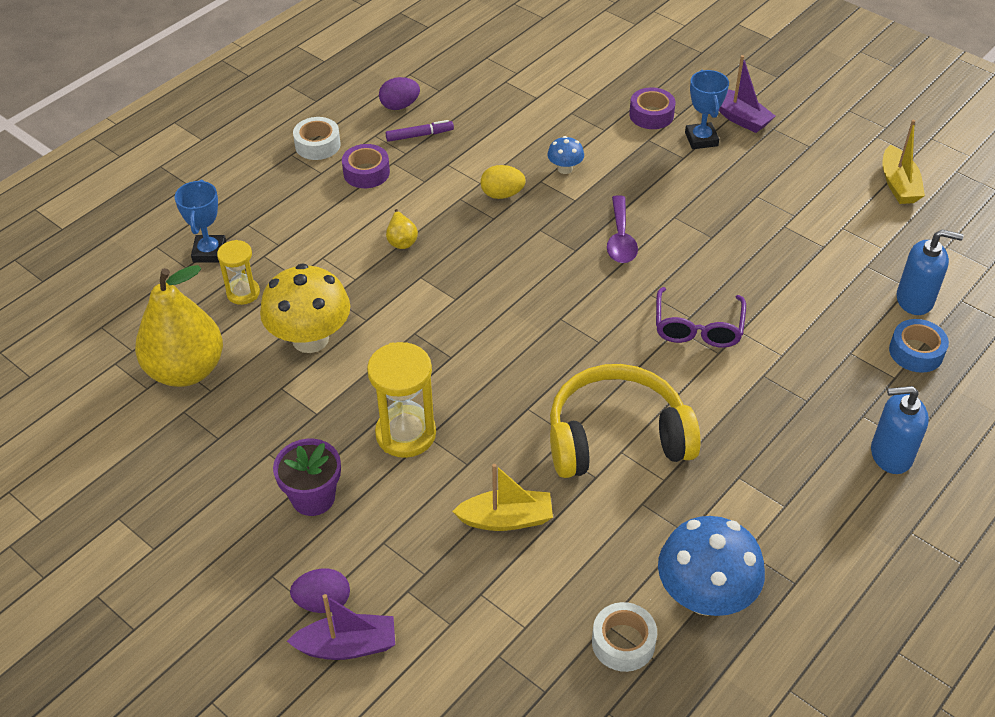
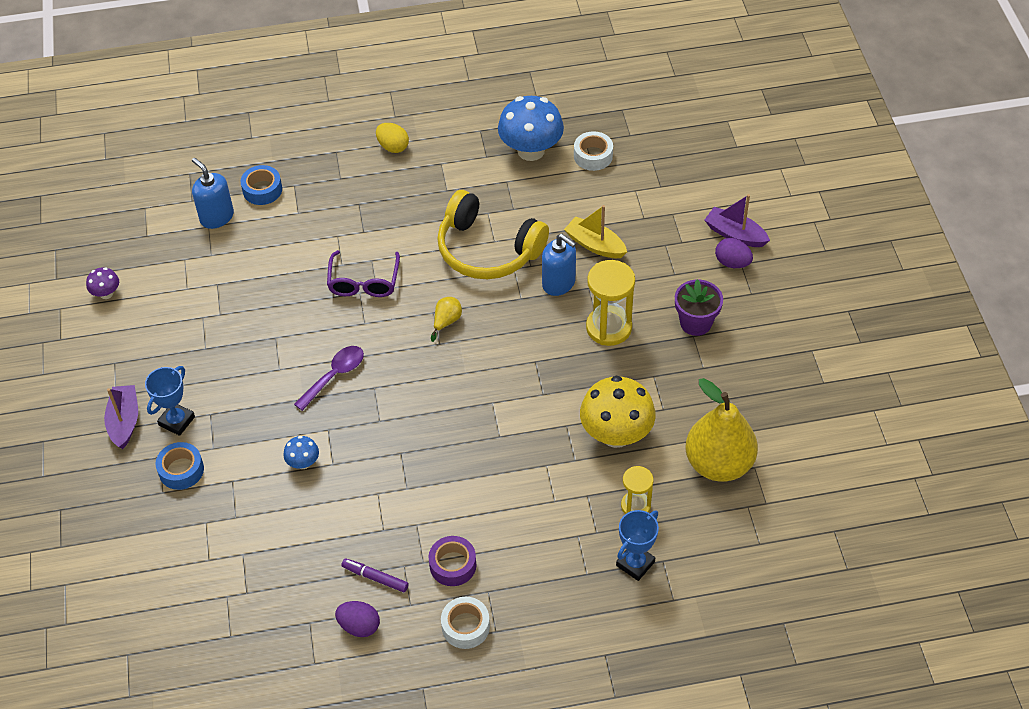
camera: 140 degrees left, 5 degrees up
(401, 240) = (484, 477): yellow pear -> yellow pear (446, 321)
(502, 194) = (373, 470): yellow egg -> yellow egg (393, 147)
(651, 115) = (181, 470): purple tape -> blue tape
(698, 328) = (364, 282): purple glasses -> purple glasses turned 135 degrees clockwise
(890, 455) = (354, 152): blue soap dispenser -> blue soap dispenser (559, 283)
(898, 184) = (106, 293): yellow boat -> purple mushroom

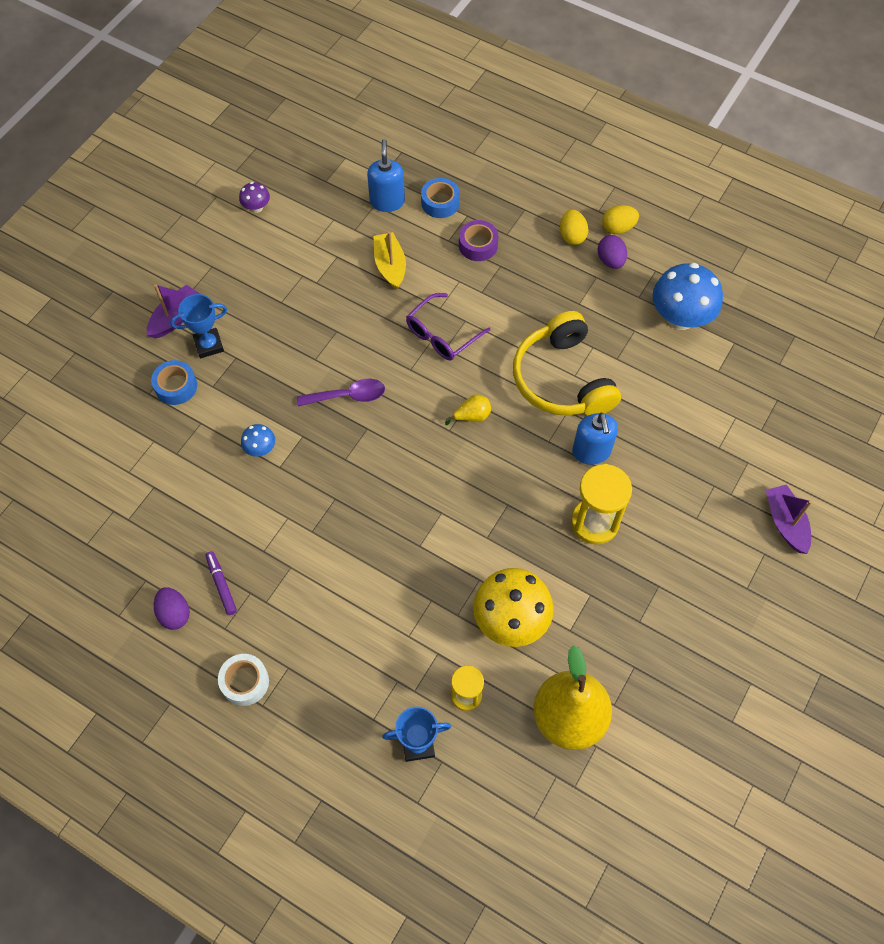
camera: 40 degrees right, 10 degrees up
(422, 119) = (618, 228): none -> yellow egg
(453, 565) = (284, 623): purple tape -> purple tape (478, 245)
(593, 156) = (728, 360): white tape -> none
(595, 245) = (654, 440): yellow boat -> yellow boat (390, 266)
(695, 323) = (672, 576): purple flower pot -> none
(732, 263) = (757, 547): purple egg -> purple egg (610, 260)

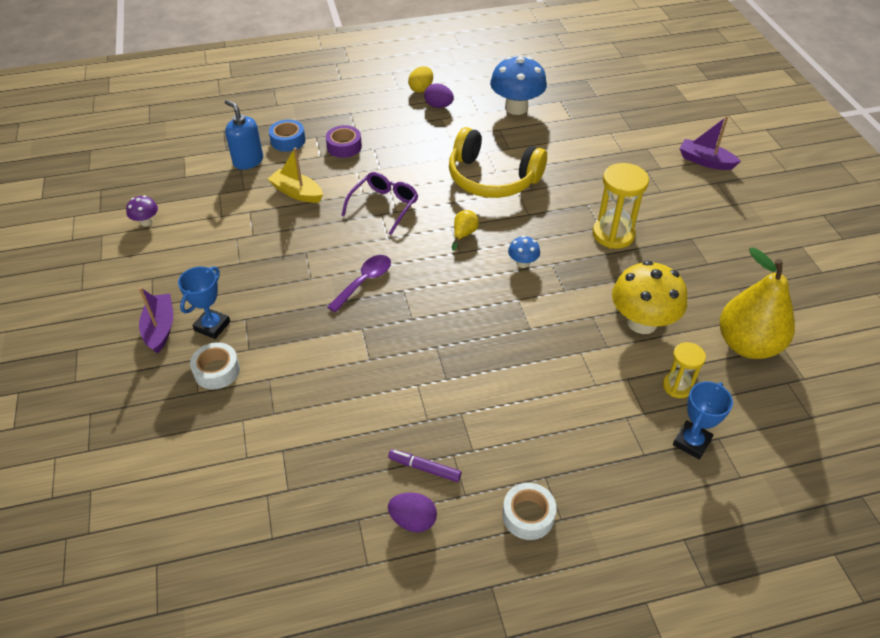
camera: 45 degrees left, 15 degrees down
(176, 386) = (217, 371): blue tape -> white tape
(260, 449) = (340, 359): blue mushroom -> blue mushroom (522, 263)
(442, 335) = (384, 206): purple glasses -> purple glasses turned 150 degrees counterclockwise
(572, 236) = (398, 108): yellow egg -> none
(591, 452) = (560, 201): blue soap dispenser -> none

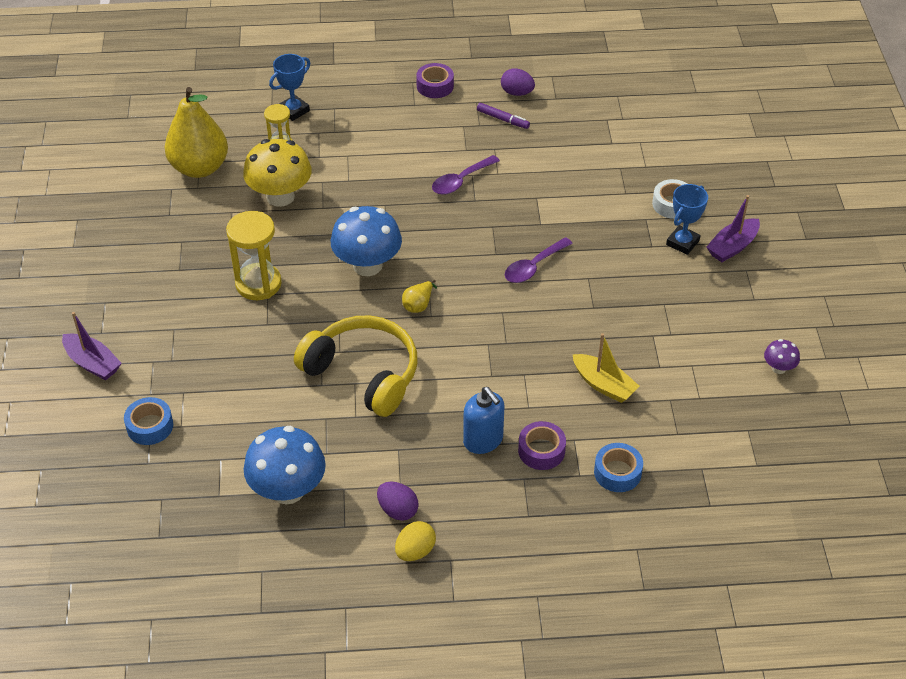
camera: 170 degrees left, 0 degrees up
(160, 328) = (732, 247): purple boat -> purple boat turned 45 degrees clockwise
(248, 161) = (669, 443): blue soap dispenser -> blue soap dispenser (483, 440)
(384, 206) = (501, 352): purple glasses -> none
(457, 368) = (460, 181): none -> purple spoon
(522, 263) = (367, 265): blue mushroom -> blue mushroom, size x2.12
(528, 515) = (435, 86): white tape -> purple tape
(632, 130) = (150, 426): none -> blue tape

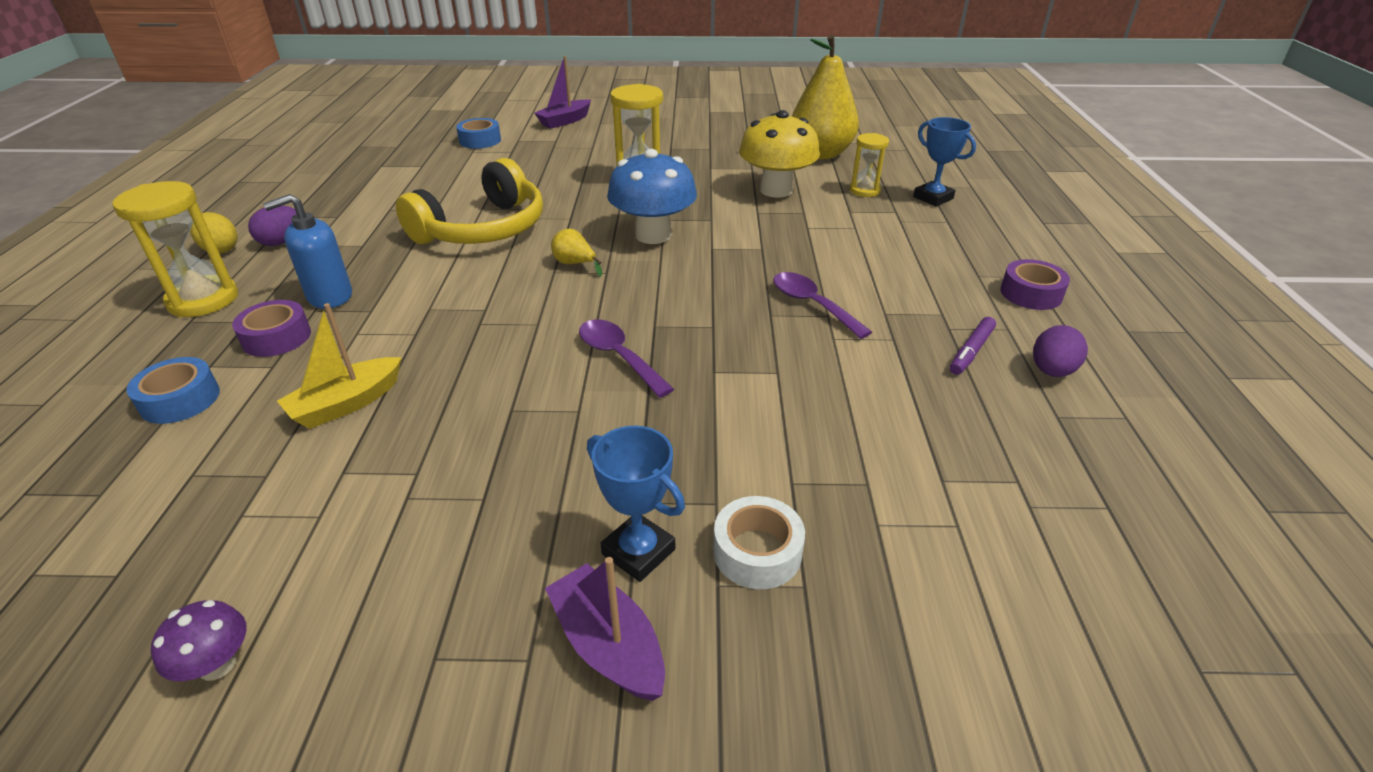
camera: 95 degrees right, 10 degrees down
(288, 490) = (359, 192): blue mushroom -> none
(499, 521) = (203, 300): none -> yellow hourglass

